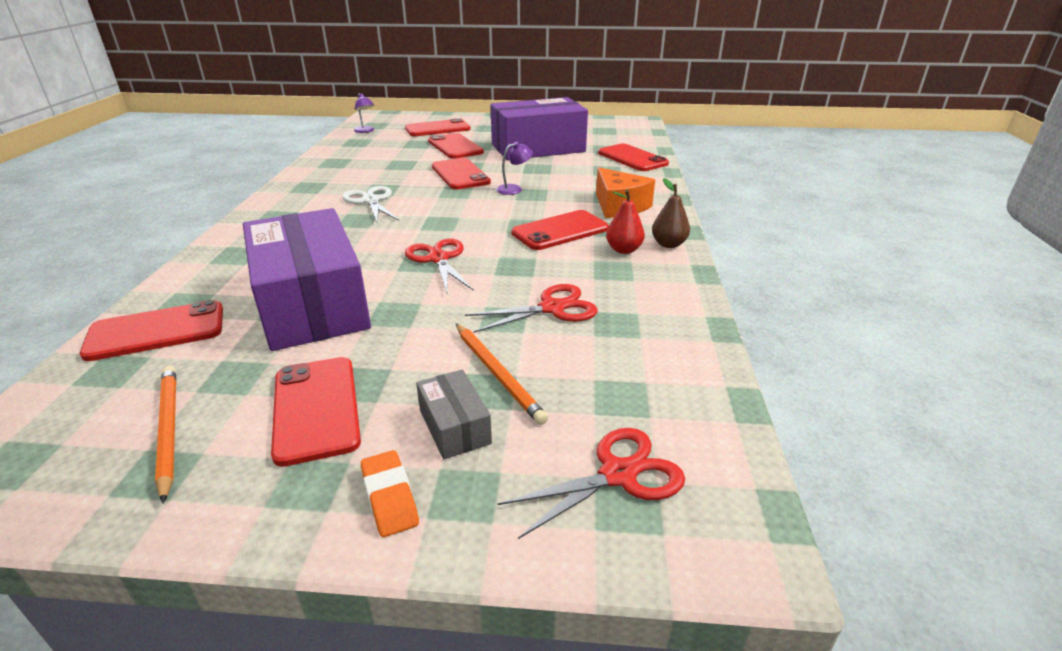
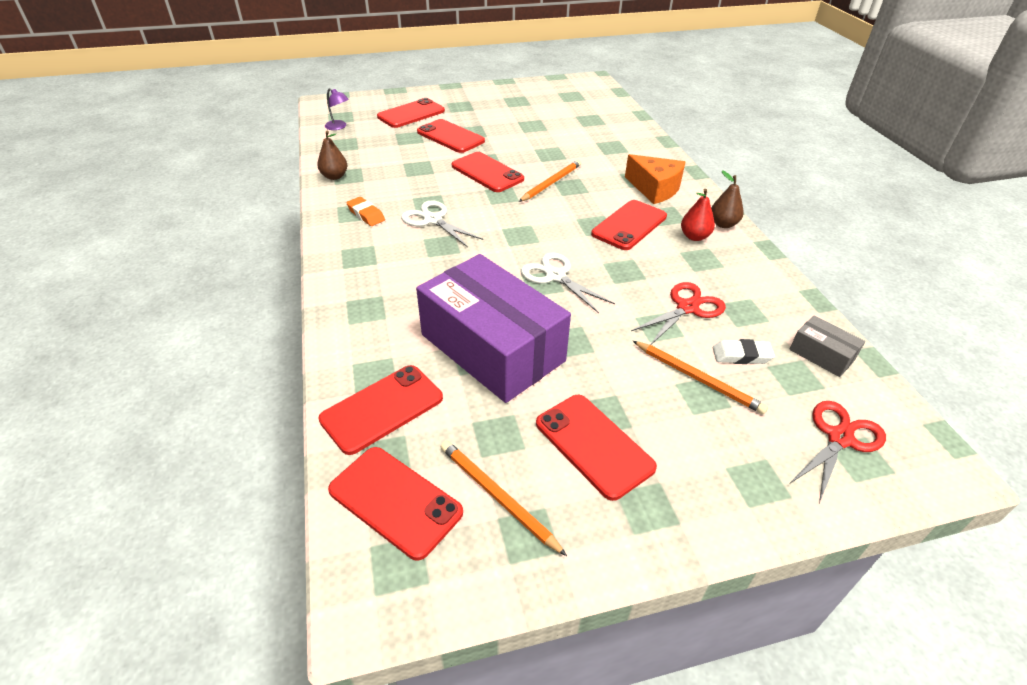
camera: 20 degrees left, 10 degrees up
(322, 162) = (334, 176): none -> brown pear
(389, 497) = (713, 500): orange eraser -> orange eraser (366, 215)
(438, 259) = (555, 276): red scissors -> white scissors
(454, 426) = (706, 432): grey box -> grey box (821, 355)
(514, 189) = (551, 183): purple lamp -> orange pencil
(538, 148) = (530, 127): purple box -> none
(572, 363) = (741, 355): none -> white eraser
(632, 158) = (622, 129): red phone -> red phone (395, 501)

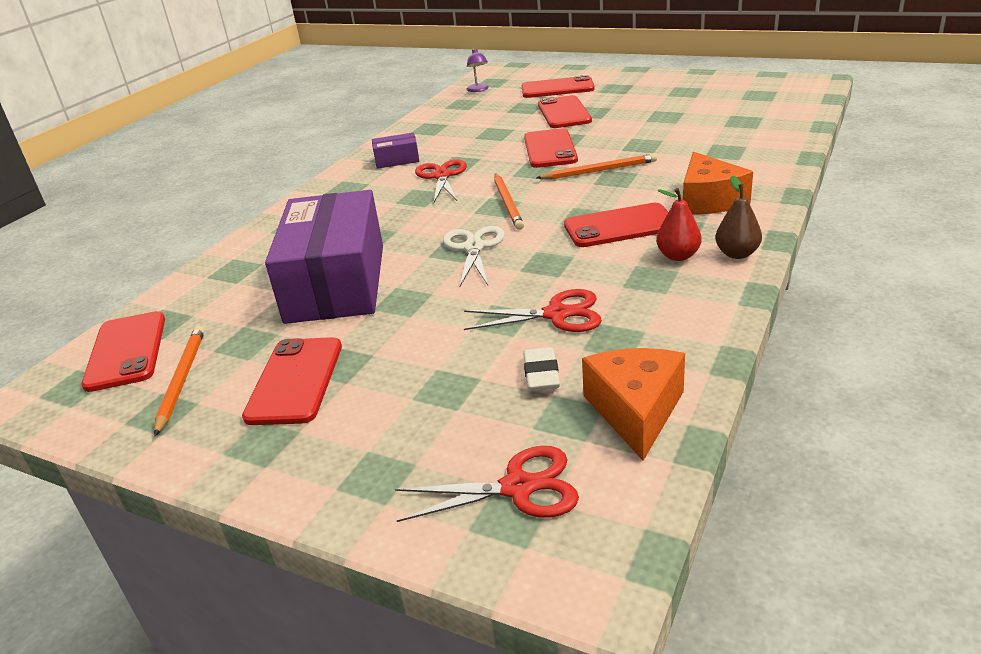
camera: 45 degrees right, 10 degrees down
(334, 176) = (417, 127): brown pear -> none
(366, 215) = (397, 160): orange eraser -> purple box
(382, 408) = (205, 293): red phone -> none
(432, 220) = (441, 176): white scissors -> red scissors
(698, 378) = (464, 374): orange pencil -> orange pencil (508, 203)
(741, 355) = (541, 374): white eraser -> white eraser turned 45 degrees clockwise
(821, 355) = (635, 411): grey box -> orange cheese

